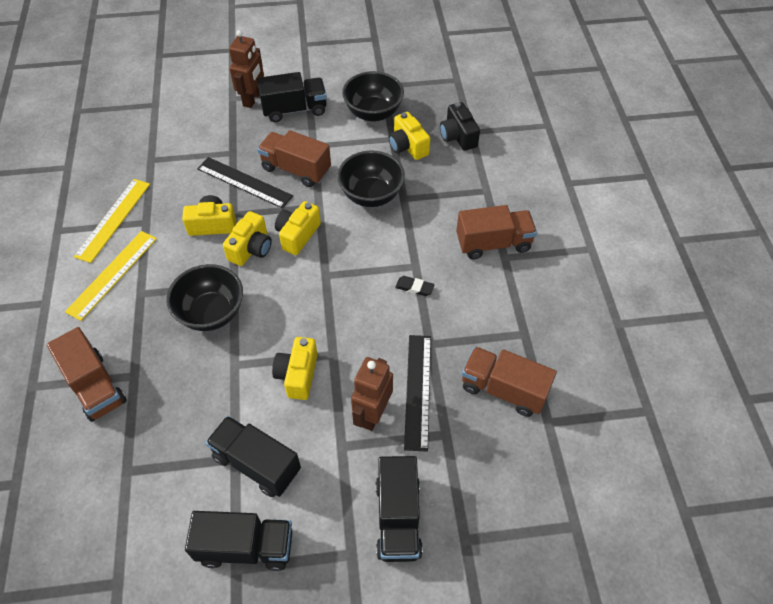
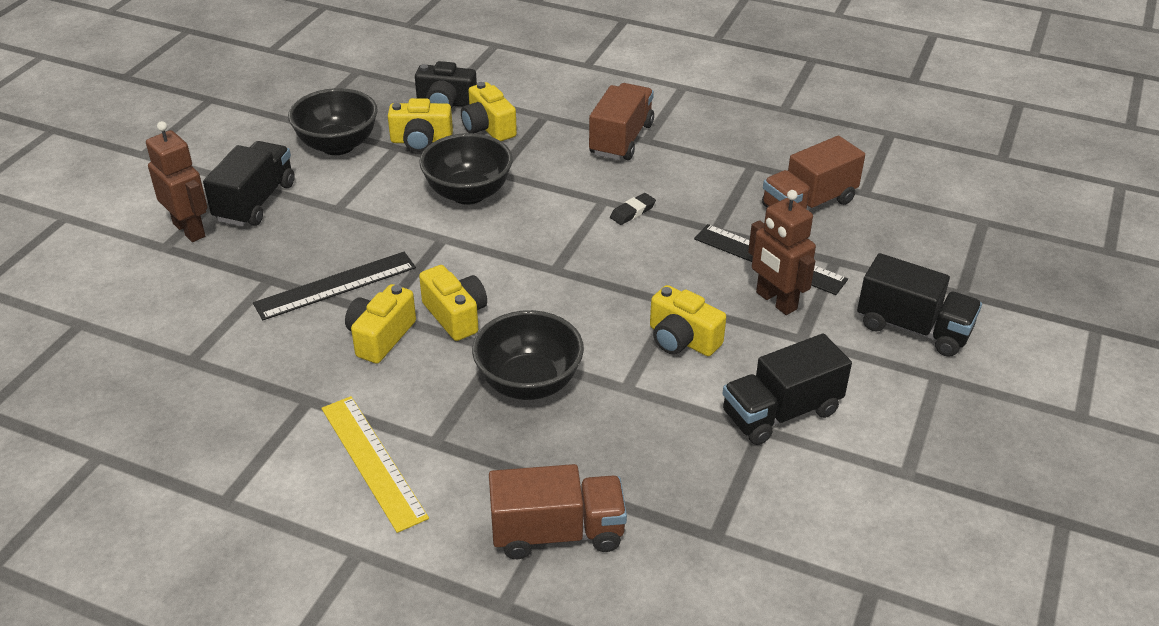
camera: 60 degrees left, 15 degrees down
(113, 219) = (267, 432): yellow ruler -> none
(246, 547) = (884, 456): black truck -> none
(296, 169) = (362, 235): brown truck -> none
(297, 235) = (472, 270): yellow camera -> yellow camera (488, 128)

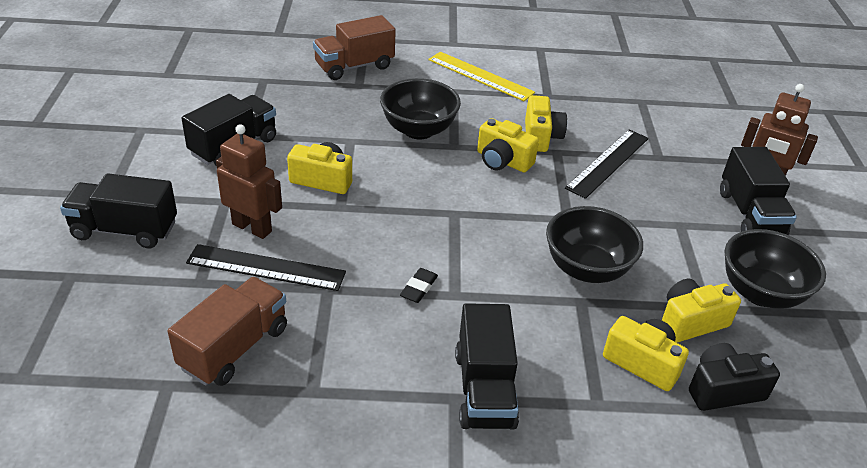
camera: 155 degrees right, 0 degrees up
(621, 139) = (484, 389): brown truck -> black truck

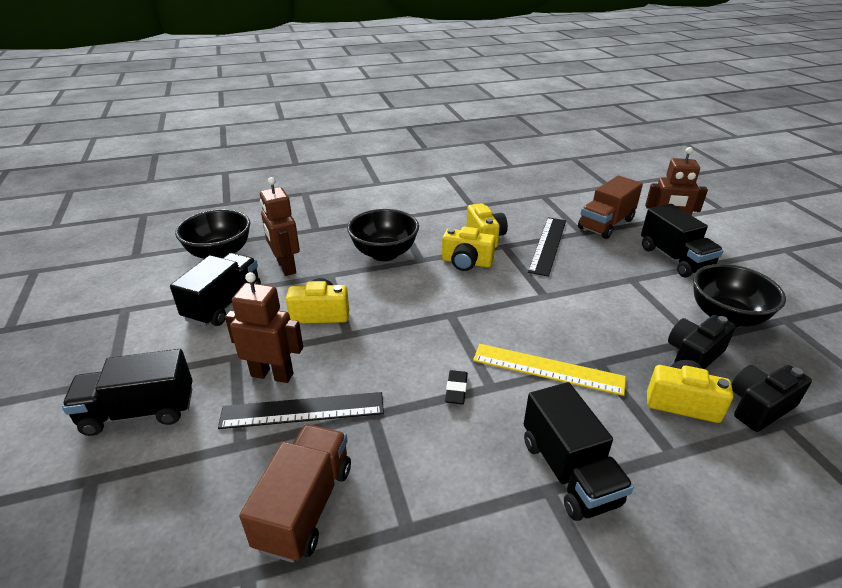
camera: 15 degrees left, 5 degrees down
(309, 121) = (286, 267): none -> brown robot
(354, 66) = (305, 215): brown truck -> brown truck (606, 224)
(480, 76) = (412, 202): yellow ruler -> yellow ruler (547, 369)
(586, 269) = (585, 333): black bowl -> black bowl (220, 254)
(691, 322) = (693, 355): yellow camera -> black camera

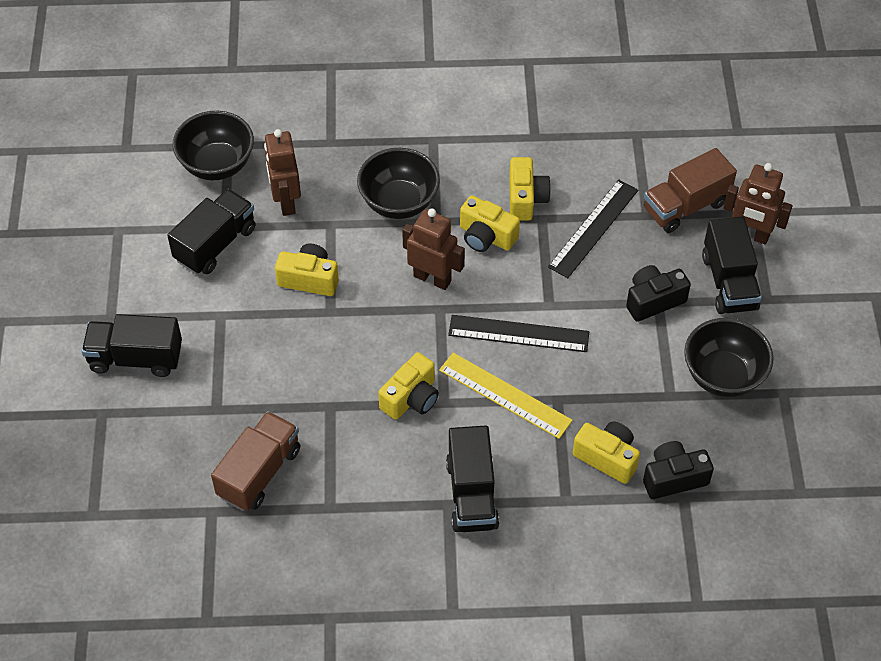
camera: 15 degrees right, 20 degrees up
(272, 374) = (251, 344): brown robot -> brown robot (432, 278)
(302, 410) = (272, 388): black ruler -> black ruler (518, 333)
(456, 390) = (411, 398): black eraser -> yellow camera
(693, 355) = (654, 412): black camera -> black camera (653, 300)

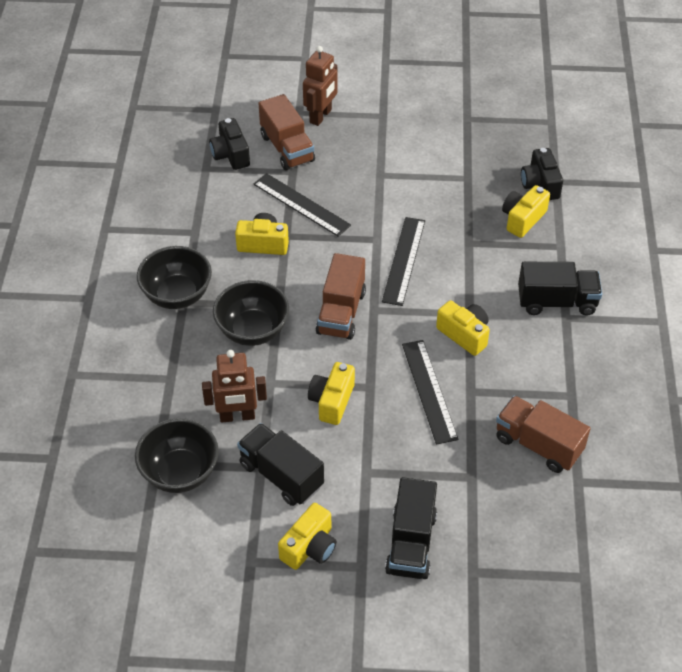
camera: 85 degrees left, 5 degrees down
(328, 366) = (429, 391): none -> black ruler
(432, 278) = (341, 312): brown robot -> brown truck
(486, 236) = (300, 273): yellow camera -> yellow camera (309, 547)
(505, 395) = (464, 274): yellow ruler -> none
(653, 300) = (378, 177): black camera -> black camera (231, 154)
(723, 375) = (451, 147): black bowl -> black bowl (177, 295)
(729, 282) = (365, 133): black truck -> none

